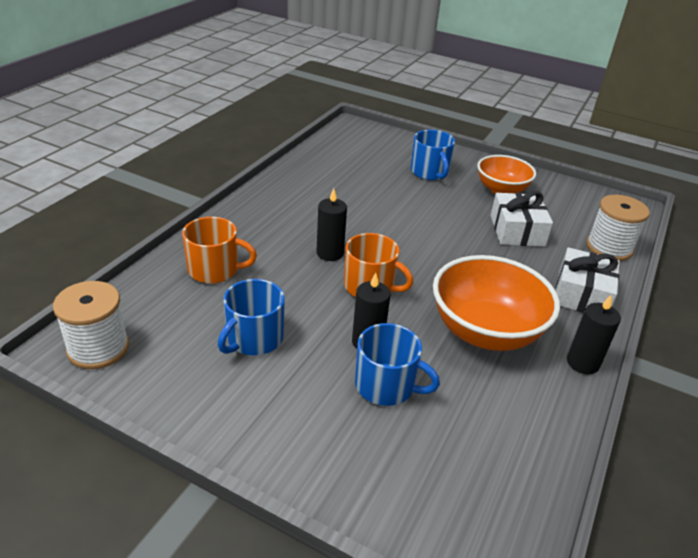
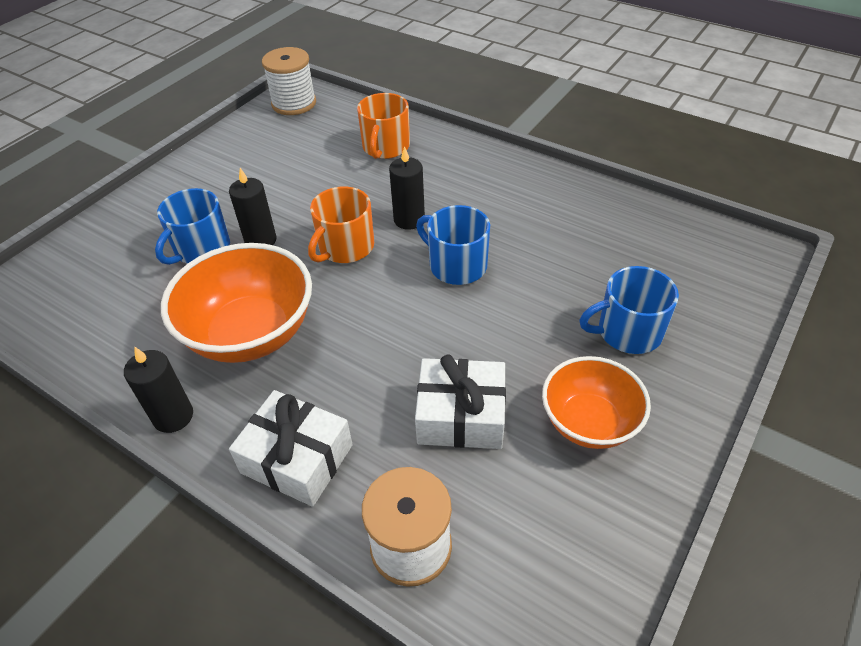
camera: 100 degrees right, 10 degrees up
(254, 339) = (284, 173): blue mug -> blue mug (456, 265)

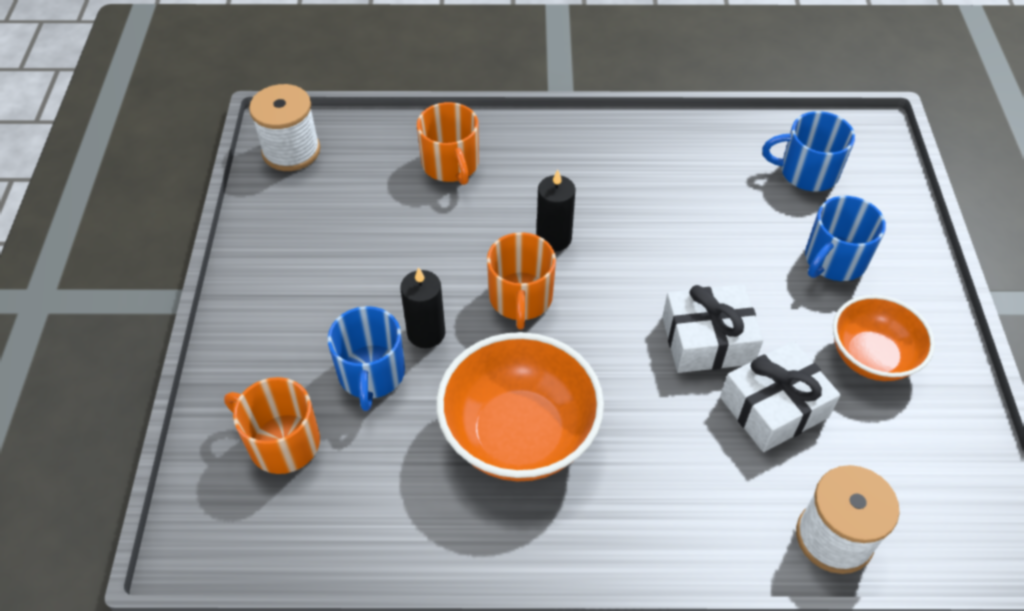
camera: 35 degrees left, 5 degrees up
(108, 263) = (282, 442): none -> orange mug
(173, 416) = (530, 555): black candle -> none
(297, 459) = (679, 524): white gift -> white gift (707, 340)
(456, 265) = (642, 266): blue mug -> blue mug (807, 172)

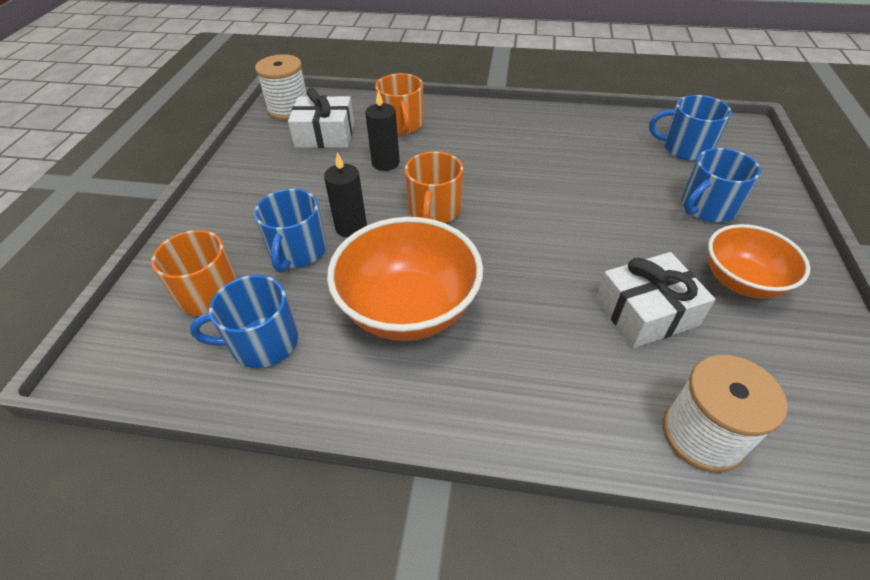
camera: 10 degrees right, 5 degrees down
(368, 496) = (262, 342): none -> blue mug
(554, 238) = (470, 174): black candle -> black candle (385, 163)
(707, 340) = (589, 254): white gift -> white gift (325, 134)

